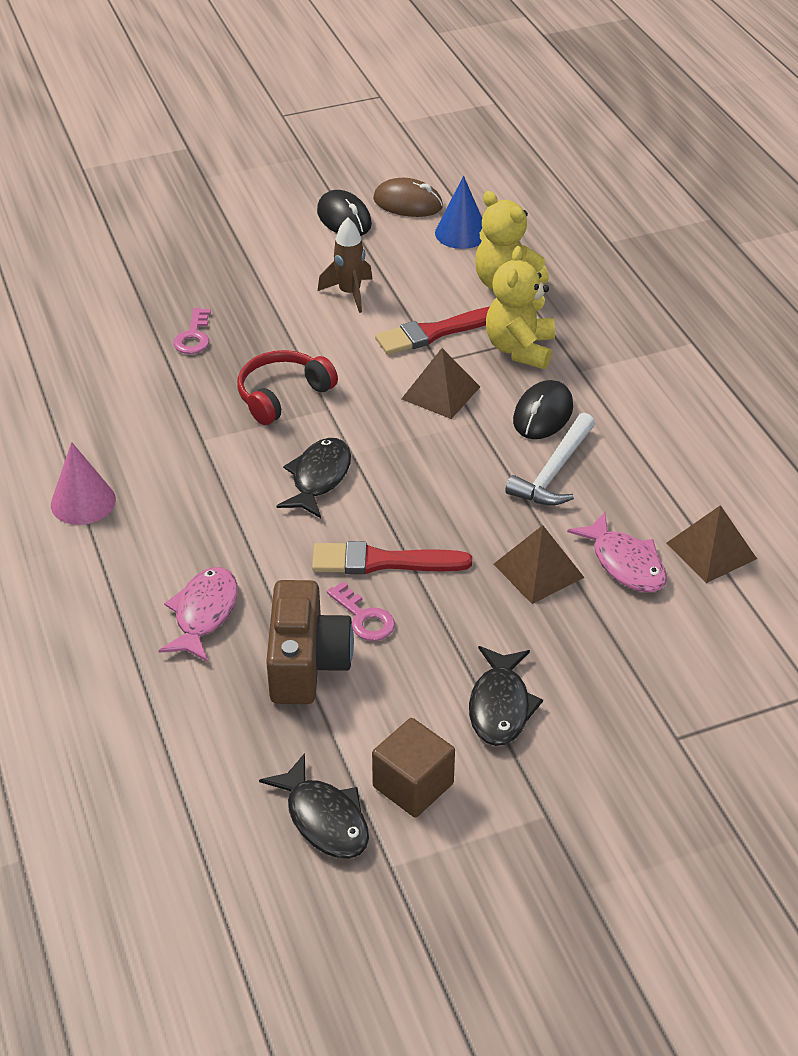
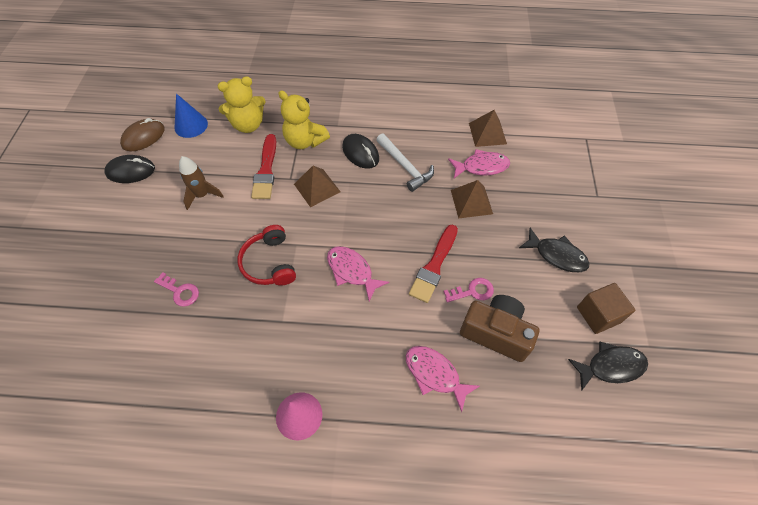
camera: 65 degrees left, 15 degrees up
(319, 478) = (352, 271): black fish -> pink fish

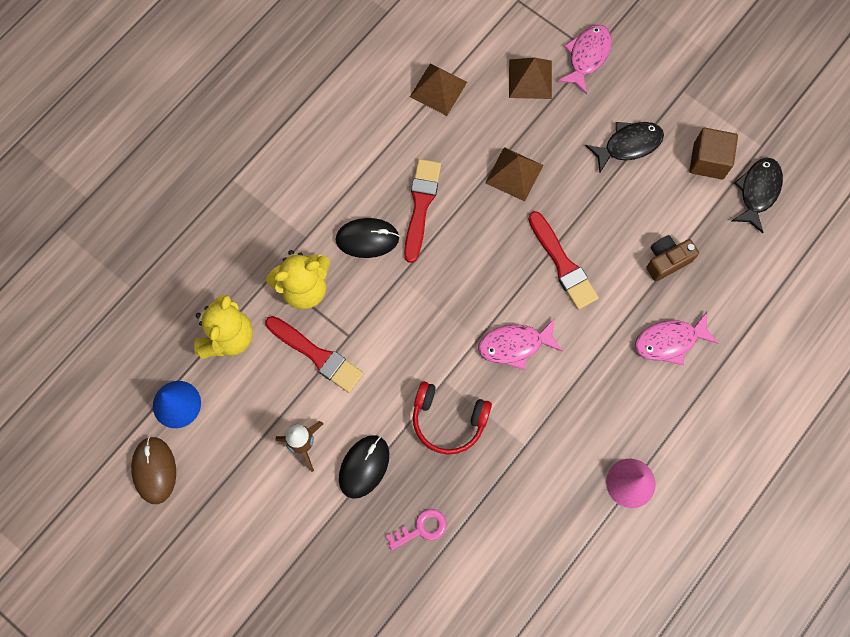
camera: 55 degrees left, 15 degrees up
(131, 171) = (204, 509): black mouse -> black mouse (364, 466)
(317, 187) = (383, 315): brown pyramid -> brown pyramid (530, 79)
(405, 166) = (421, 205): white hammer -> red brush
(472, 291) = (613, 249): pink key -> none
(481, 167) = (478, 130): pink fish -> pink fish (587, 56)
(496, 333) = (666, 261): brown camera -> brown camera, size x0.64

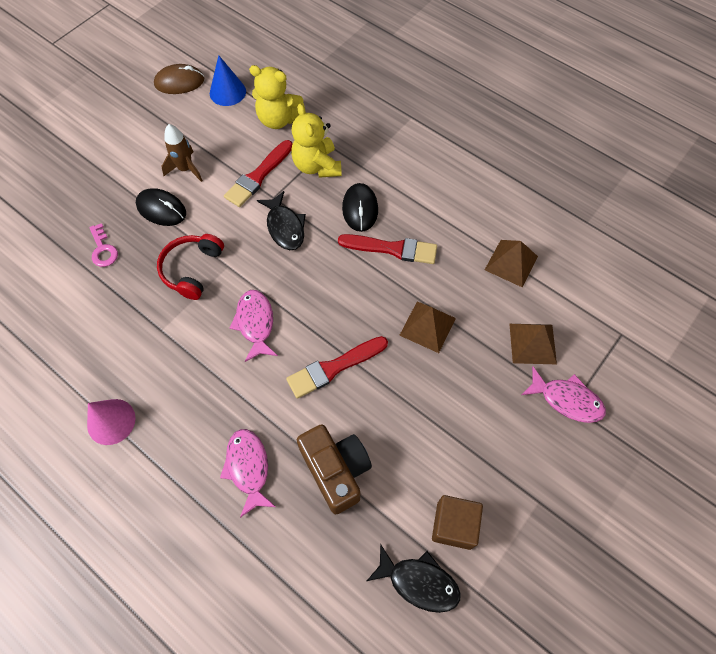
camera: 90 degrees right, 10 degrees down
(628, 145) = (466, 438): black fish -> black fish (285, 227)
(666, 261) = (336, 470): brown camera -> brown camera, size x1.57

